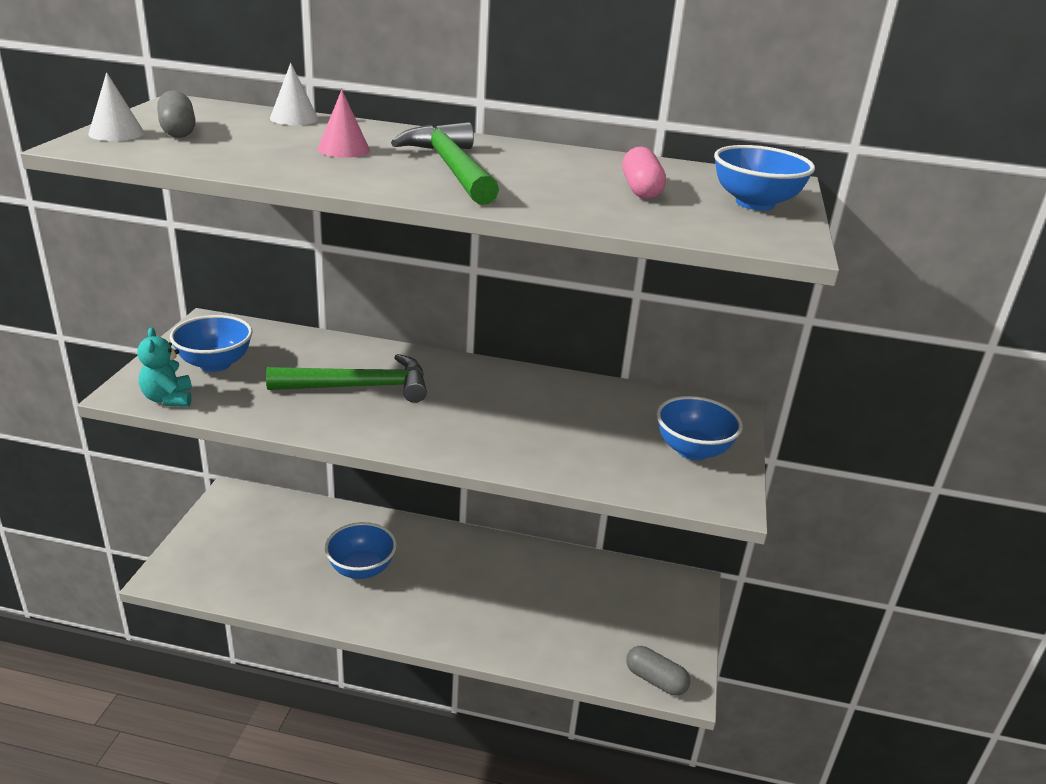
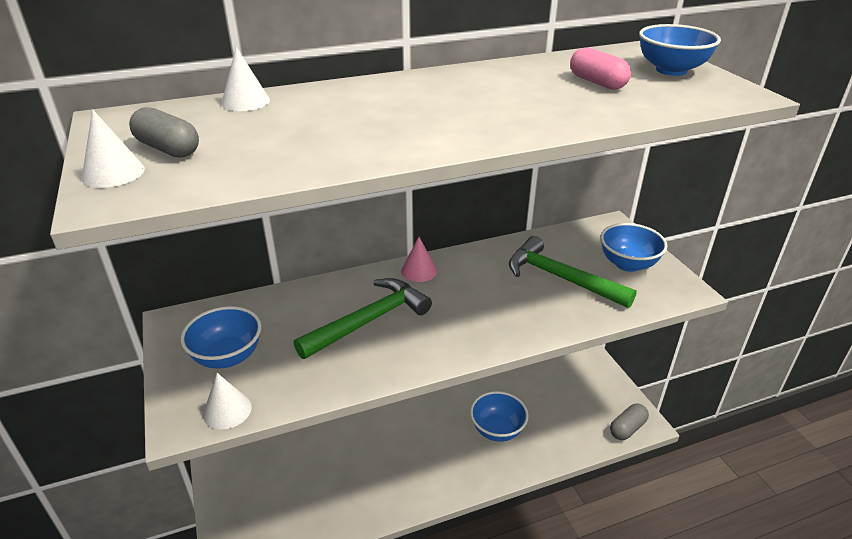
camera: 30 degrees left, 5 degrees up
(168, 399) = (227, 410): turquoise teddy bear -> white cone
(343, 149) = (345, 118): pink cone -> pink cone (419, 271)
(361, 569) = (378, 460): blue bowl -> blue bowl (497, 430)
(451, 168) = (454, 108): green hammer -> green hammer (560, 278)
(655, 680) = (627, 428): grey capsule -> grey capsule turned 45 degrees counterclockwise

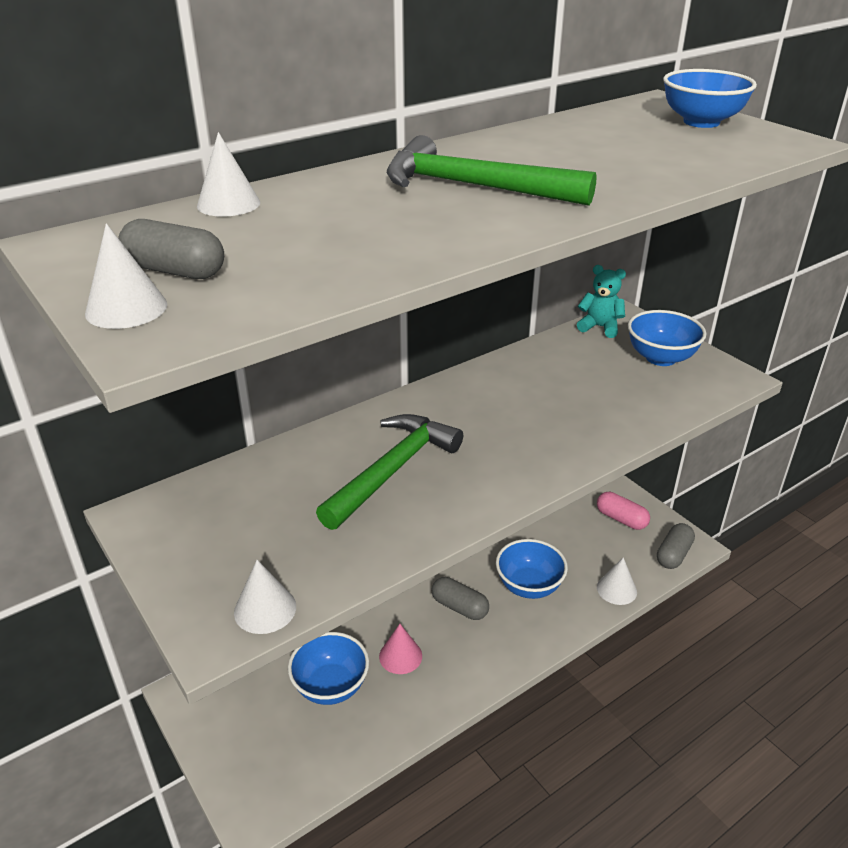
camera: 15 degrees left, 0 degrees up
(227, 357) = (232, 545): blue bowl -> blue bowl (331, 686)
(419, 271) = (425, 402): pink cone -> pink cone (400, 656)
(436, 435) = (459, 607): none -> grey capsule
(560, 278) = (594, 385): green hammer -> green hammer (473, 187)
(568, 447) = (616, 589): none -> white cone
(587, 231) = (600, 327): none -> turquoise teddy bear
(597, 82) = (633, 142): pink capsule -> pink capsule (621, 519)

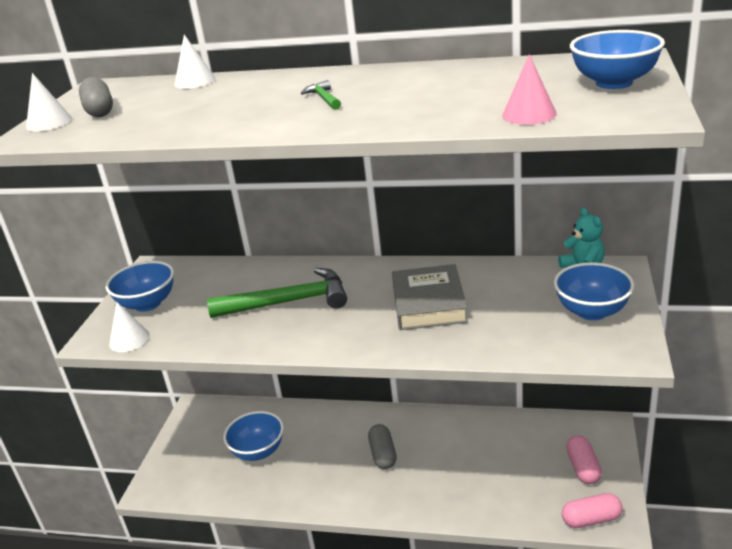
camera: 50 degrees right, 5 degrees down
(400, 656) = (313, 460): pink cone -> pink cone (529, 114)
(473, 187) = (324, 98): green hammer -> green hammer, size x0.42
(529, 586) = (445, 470): blue bowl -> blue bowl (147, 304)
(530, 408) = (428, 303): none -> grey book
(616, 589) = (506, 513): white cone -> none
(673, 554) = (591, 519): grey capsule -> pink capsule

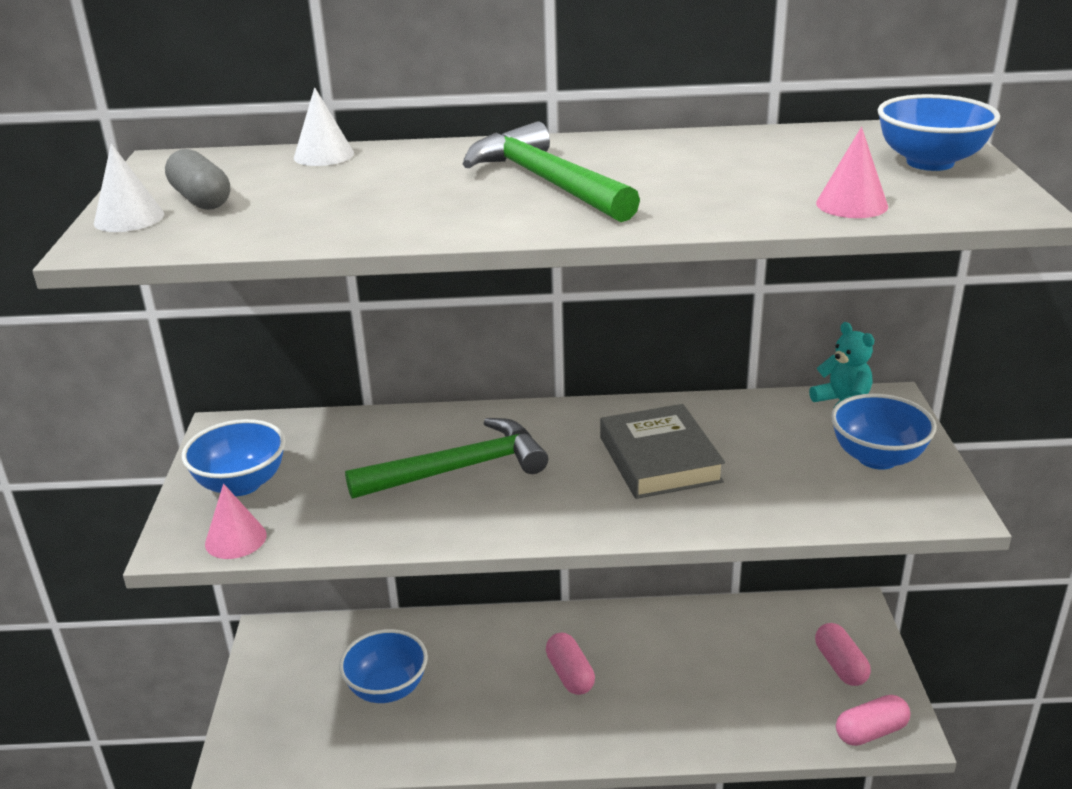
camera: 15 degrees left, 0 degrees up
(129, 339) = (236, 539): white cone -> pink cone
(324, 98) = (546, 182): green hammer -> green hammer, size x2.38
(383, 454) = (570, 674): grey capsule -> pink capsule

